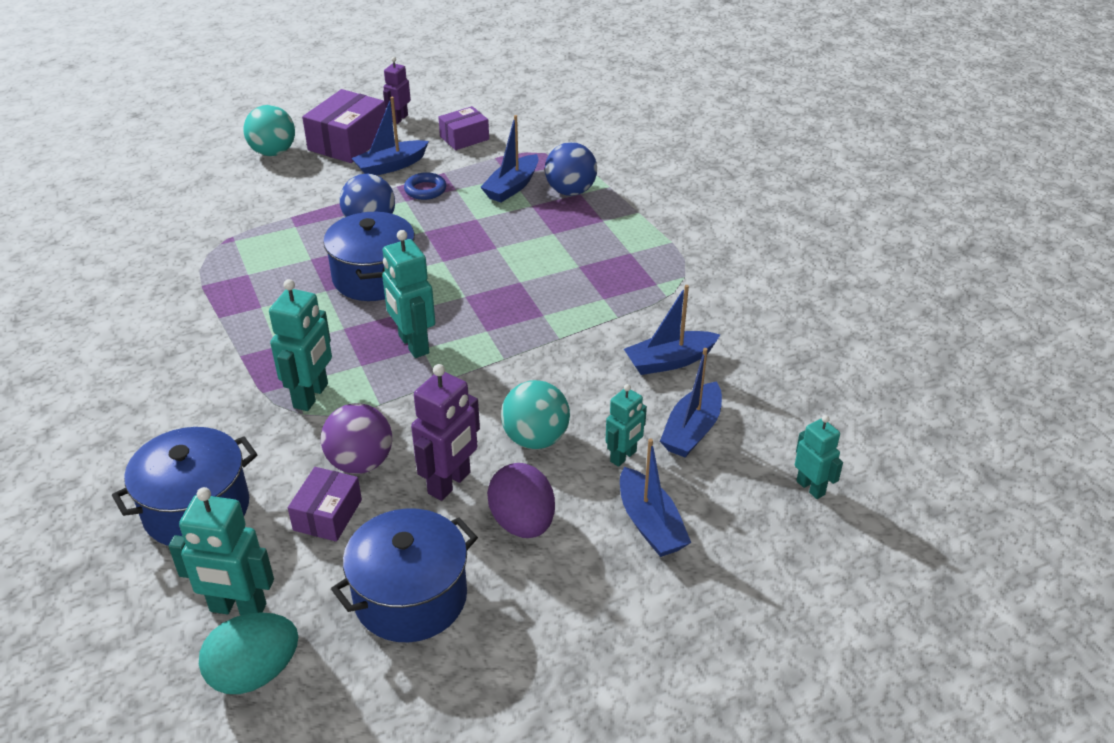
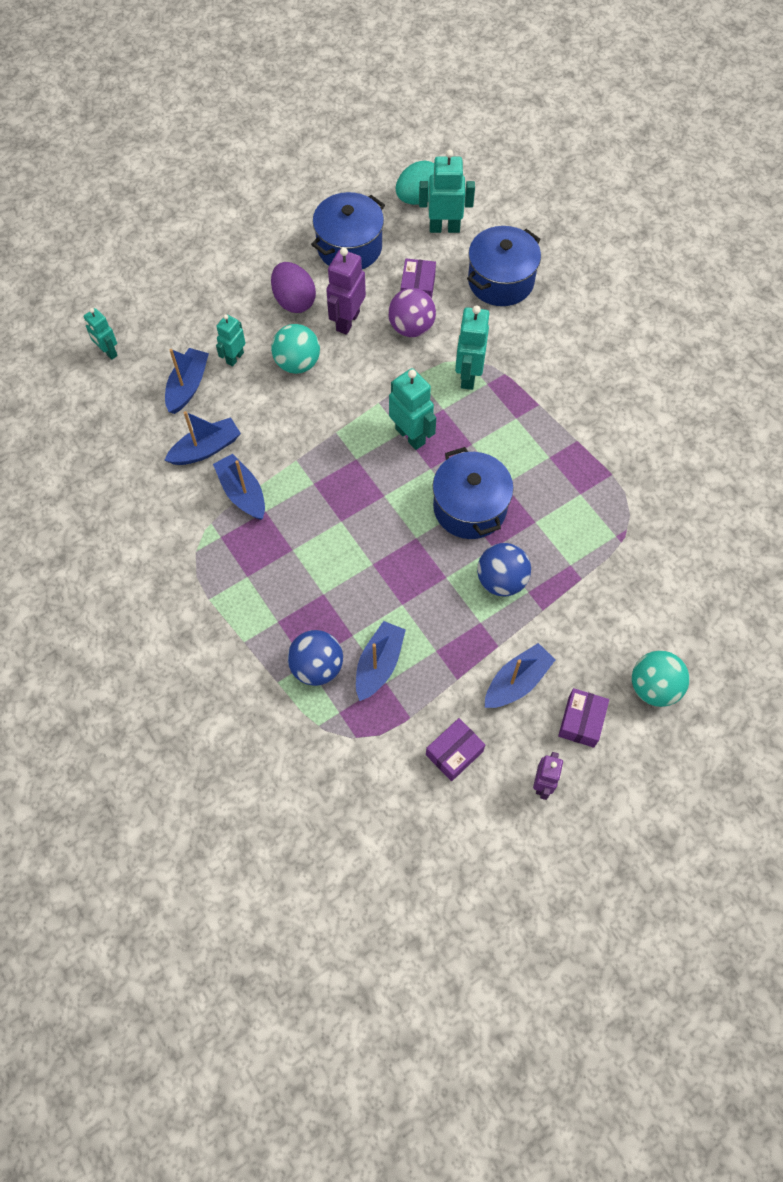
camera: 170 degrees right, 25 degrees up
(348, 142) = (581, 721): purple box -> purple box, size x0.61
(425, 190) = (466, 645): blue ring -> none
(650, 524) = (214, 311): blue boat -> blue boat (242, 493)

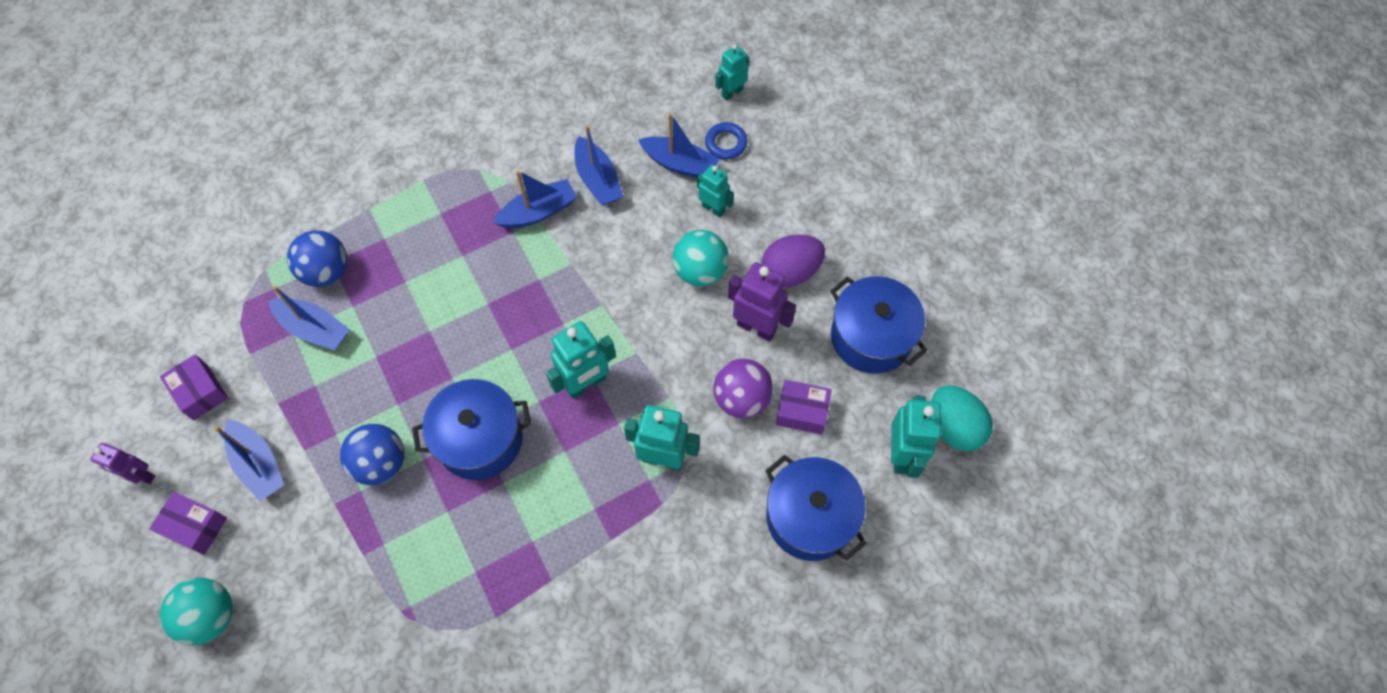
camera: 95 degrees right, 0 degrees up
(165, 353) = (726, 143): none -> blue ring

